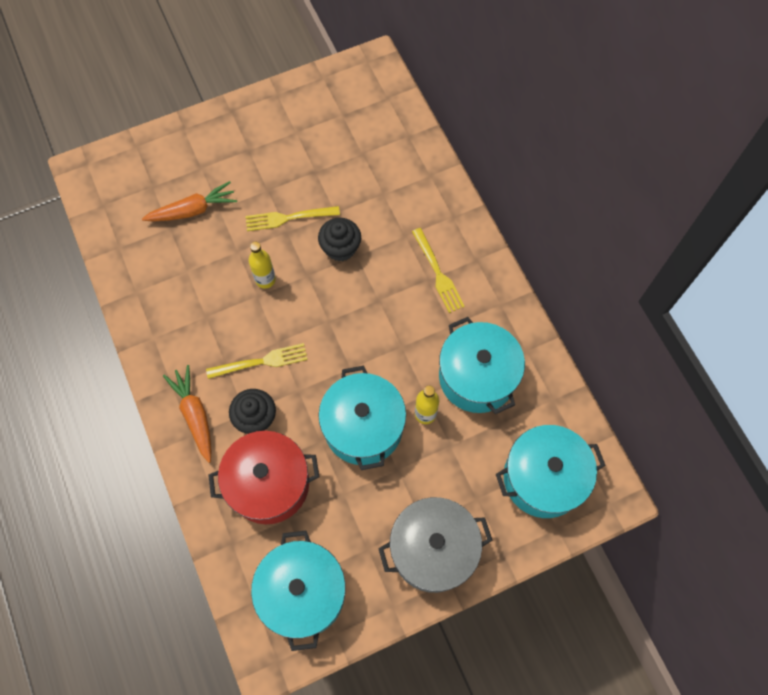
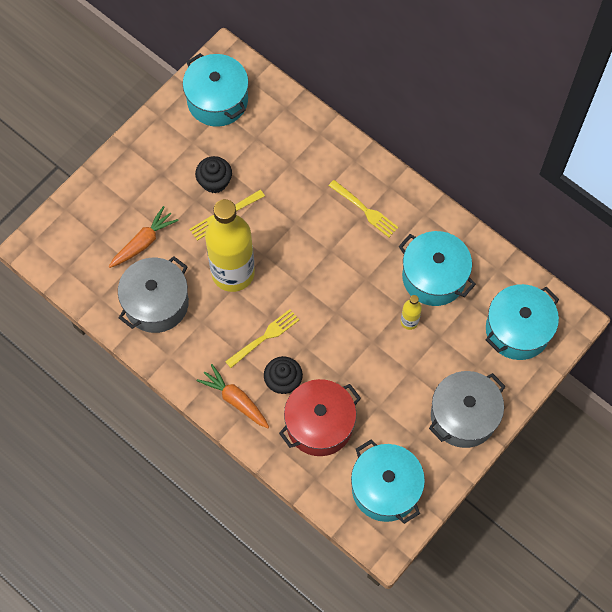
camera: 25 degrees left, 0 degrees up
(171, 277) = (156, 303): none -> grey pot
(265, 279) = (233, 273): yellow bottle -> yellow bottle, size x2.42
(340, 248) = (279, 222): black cupcake -> black cupcake (214, 181)
(363, 427) = (368, 351): turquoise pot -> turquoise pot (217, 100)

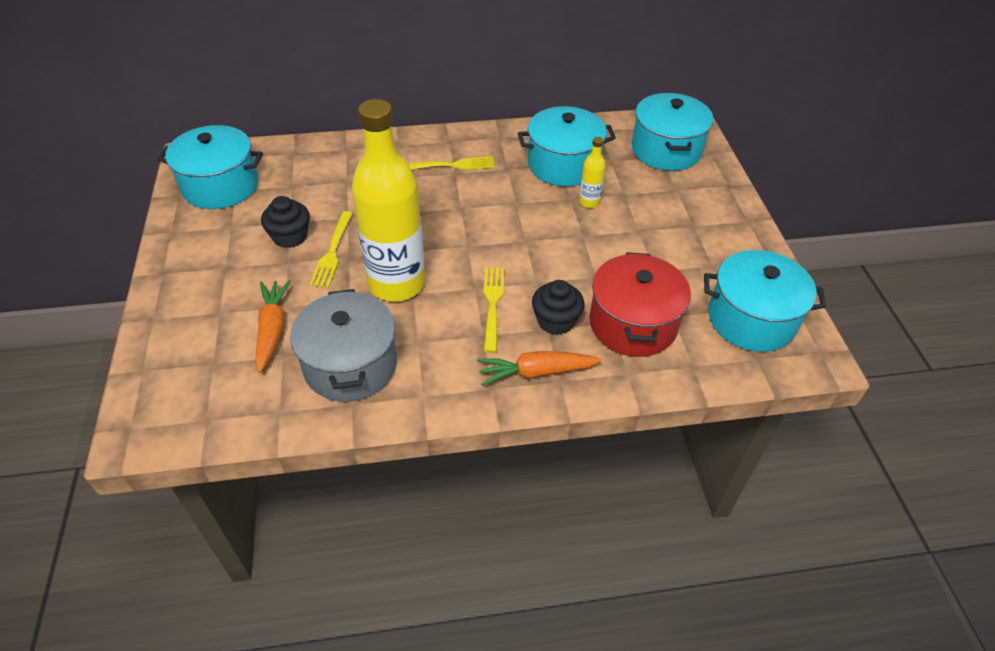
camera: 50 degrees left, 20 degrees down
(463, 416) = (719, 224): grey pot -> none

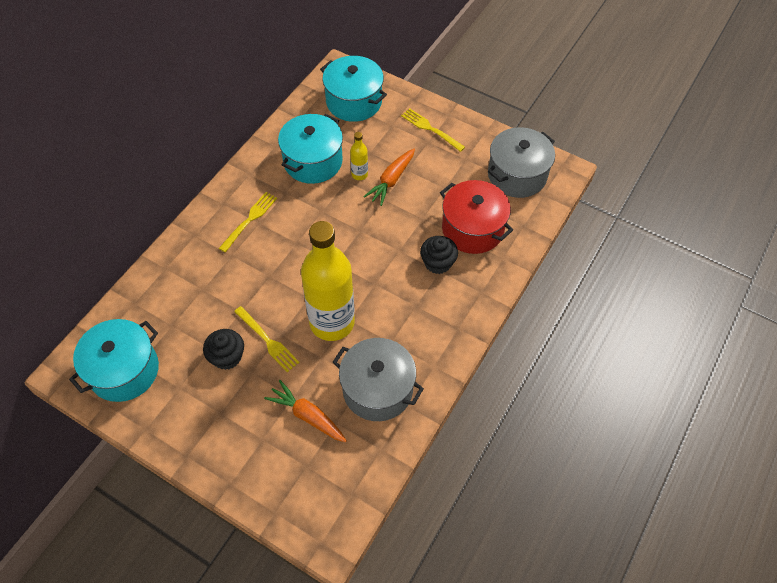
camera: 50 degrees left, 10 degrees up
(492, 305) = (397, 284): yellow fork -> yellow fork (430, 129)
(536, 372) = (466, 299): orange carrot -> orange carrot (391, 180)
(751, 319) = (517, 175): turquoise pot -> grey pot

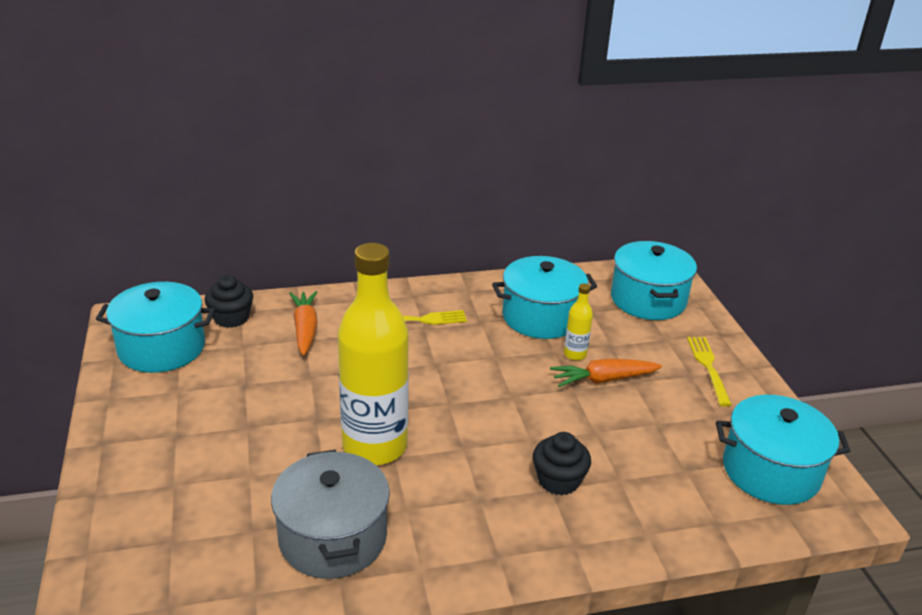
camera: 45 degrees right, 25 degrees down
(227, 357) = (247, 400): black cupcake -> black cupcake (231, 318)
(267, 340) = (297, 414): yellow fork -> none
(307, 416) = (237, 501): orange carrot -> orange carrot (305, 329)
(472, 229) = (643, 480): red pot -> none
(517, 175) = (770, 471): grey pot -> turquoise pot

